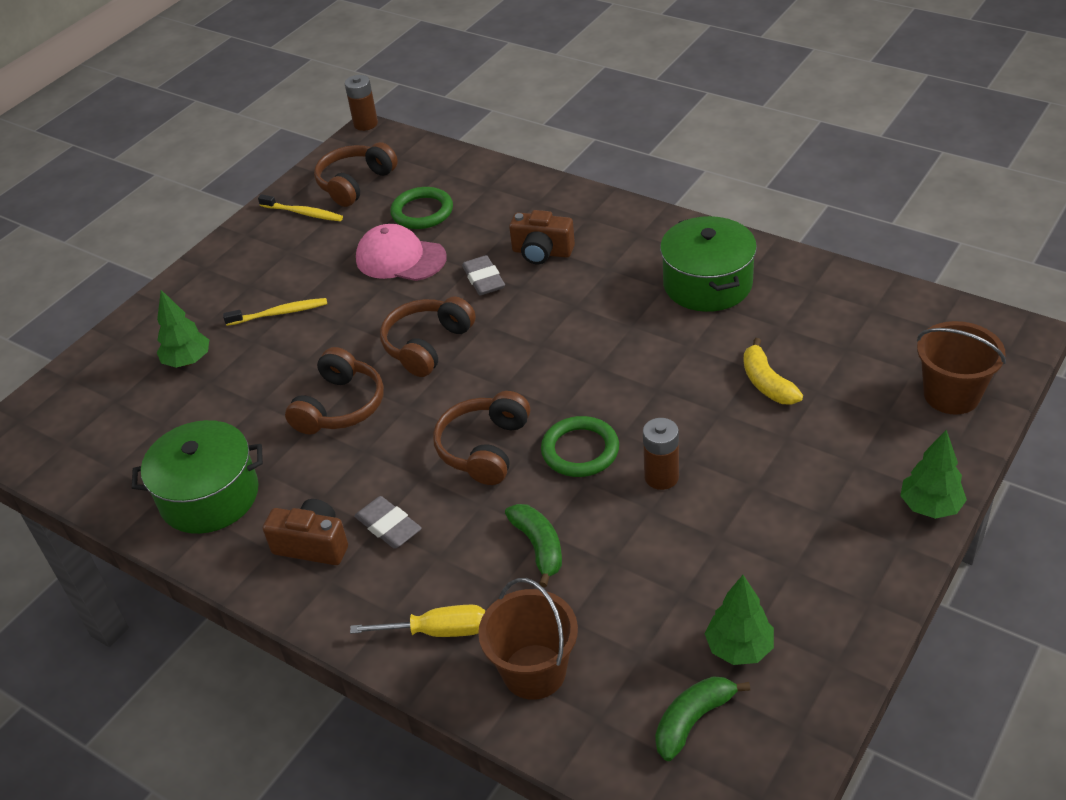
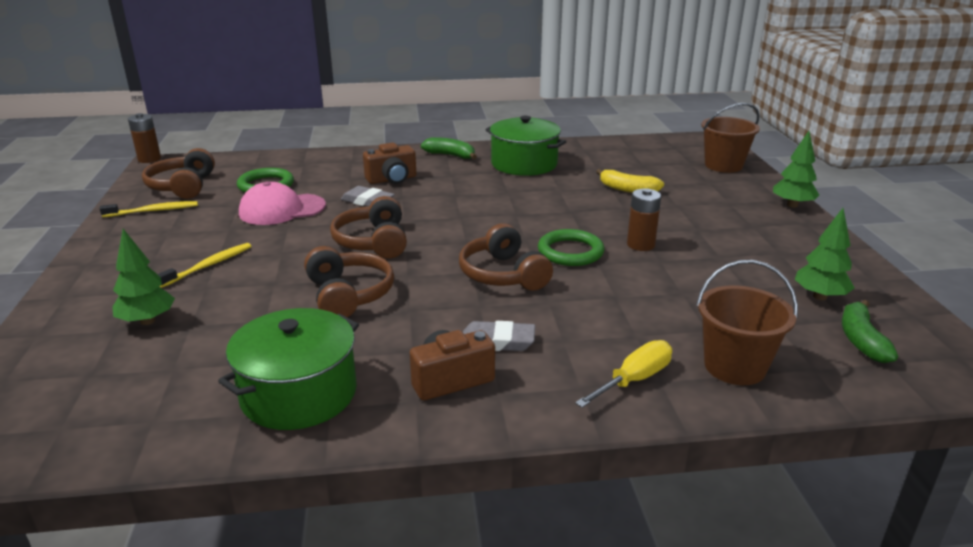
camera: 45 degrees left, 15 degrees down
(539, 547) = (625, 305): green banana -> green banana (451, 155)

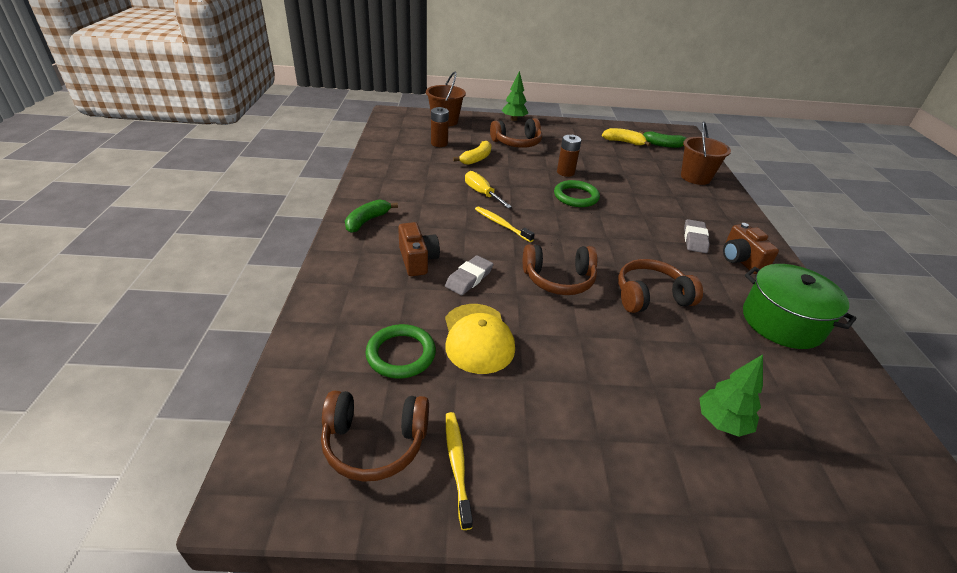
camera: 85 degrees left, 10 degrees up
(149, 159) = (220, 514): brown battery -> brown battery (439, 143)
(209, 265) = (609, 388): yellow toothbrush -> yellow toothbrush (501, 224)
(282, 209) = (478, 338): pink cap -> yellow cap
(503, 274) = (610, 226): brown headphones -> brown headphones (517, 143)
(524, 164) = (408, 188): green pot -> none
(634, 380) = (717, 204): yellow screwdriver -> yellow screwdriver (482, 193)
(819, 296) = (624, 142): green tree -> yellow banana

